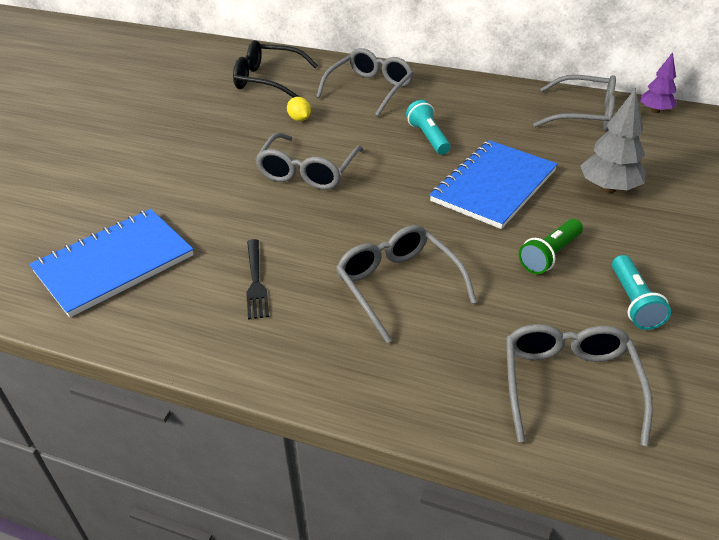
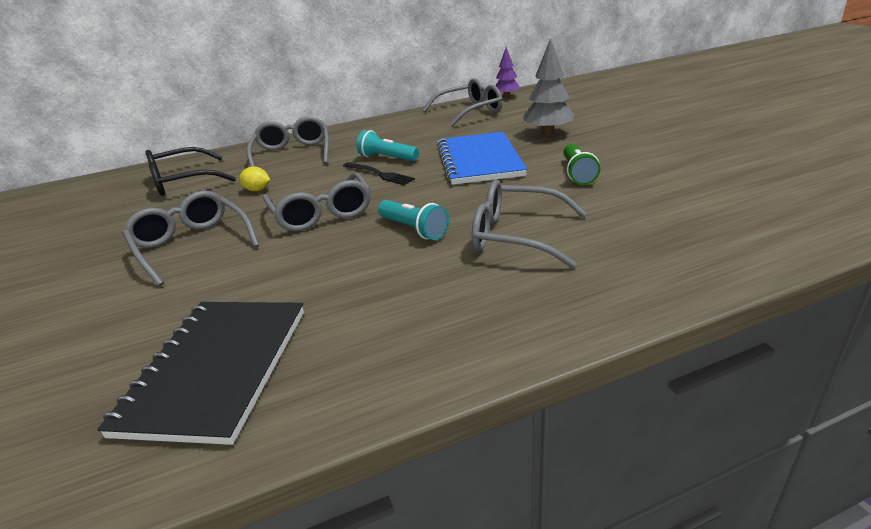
camera: 40 degrees left, 10 degrees down
(114, 264) = (217, 369): blue notebook -> black notebook
(256, 282) = (399, 296): black fork -> black fork (380, 174)
(569, 385) = (712, 221): grey glasses -> grey glasses (192, 245)
(633, 302) = (661, 170): turquoise flashlight -> turquoise flashlight (414, 229)

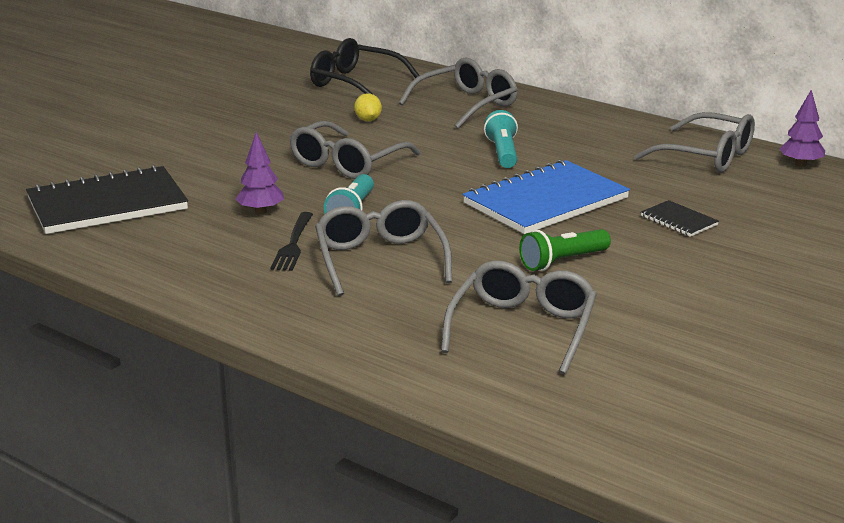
camera: 55 degrees right, 5 degrees down
(192, 245) = (248, 134): grey glasses -> grey glasses (522, 328)
(360, 272) = (260, 211): none -> purple tree
(380, 174) = (457, 162): black fork -> black fork (293, 244)
(548, 133) = (679, 220): grey tree -> black notebook

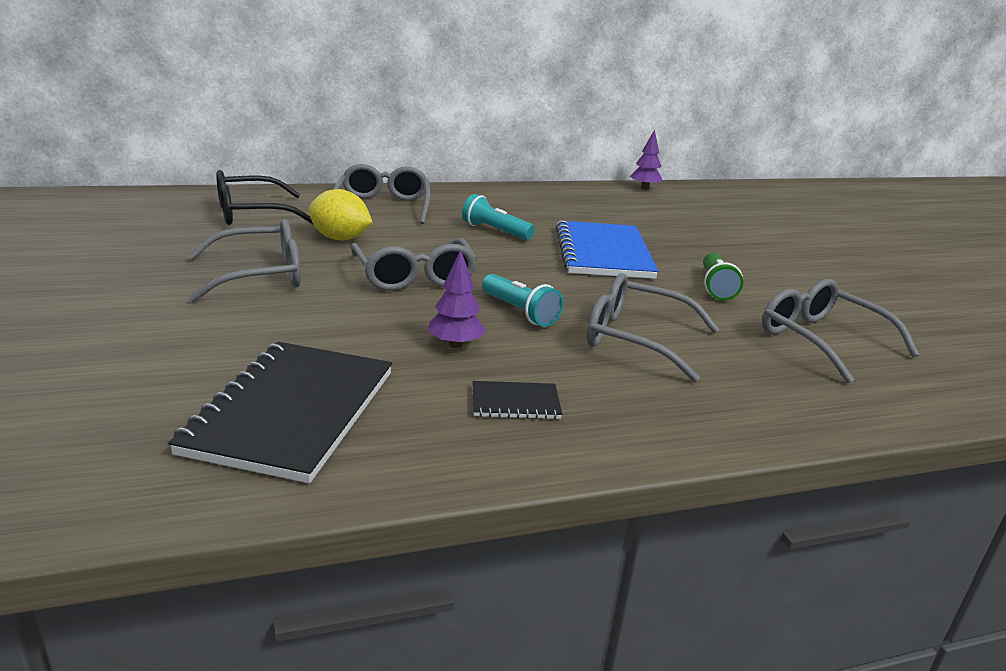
camera: 55 degrees left, 0 degrees up
(293, 244) = (554, 359): black fork -> none
(368, 120) = (340, 238): yellow lemon -> yellow lemon, size x1.73
(679, 220) = (688, 238): black notebook -> black notebook (515, 402)
(707, 156) = (598, 197): grey glasses -> grey glasses (260, 275)

